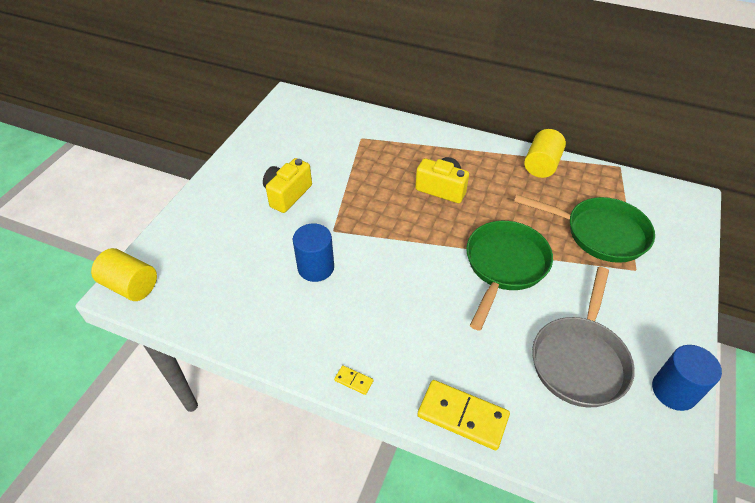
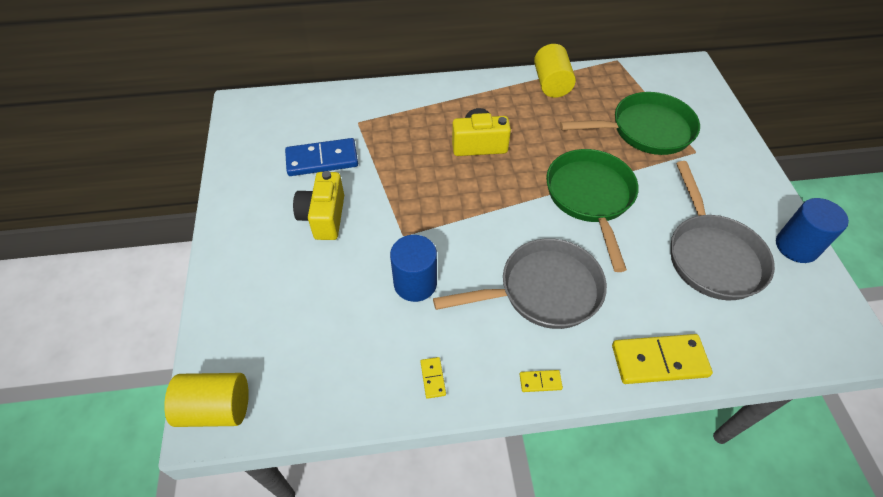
camera: 30 degrees left, 5 degrees up
(278, 338) = (433, 378): none -> yellow domino
(316, 155) = (322, 159): none -> blue domino
(407, 317) = (542, 290): none -> grey pan

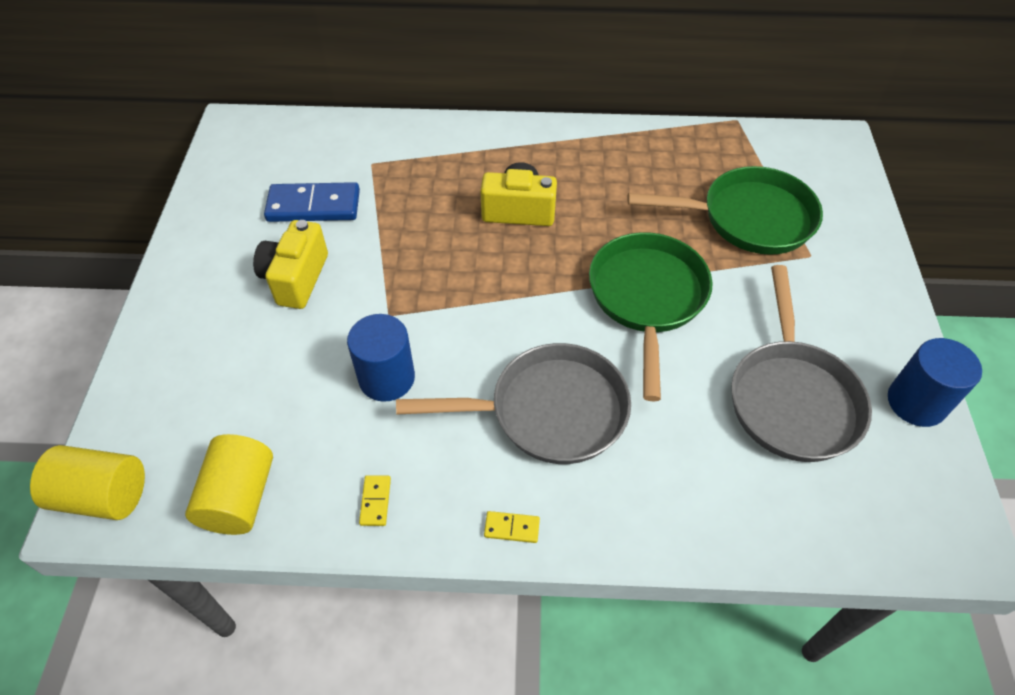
camera: 10 degrees right, 0 degrees up
(551, 84) = (638, 142): yellow cylinder -> yellow cylinder (239, 497)
(659, 361) = (678, 526): yellow domino -> none

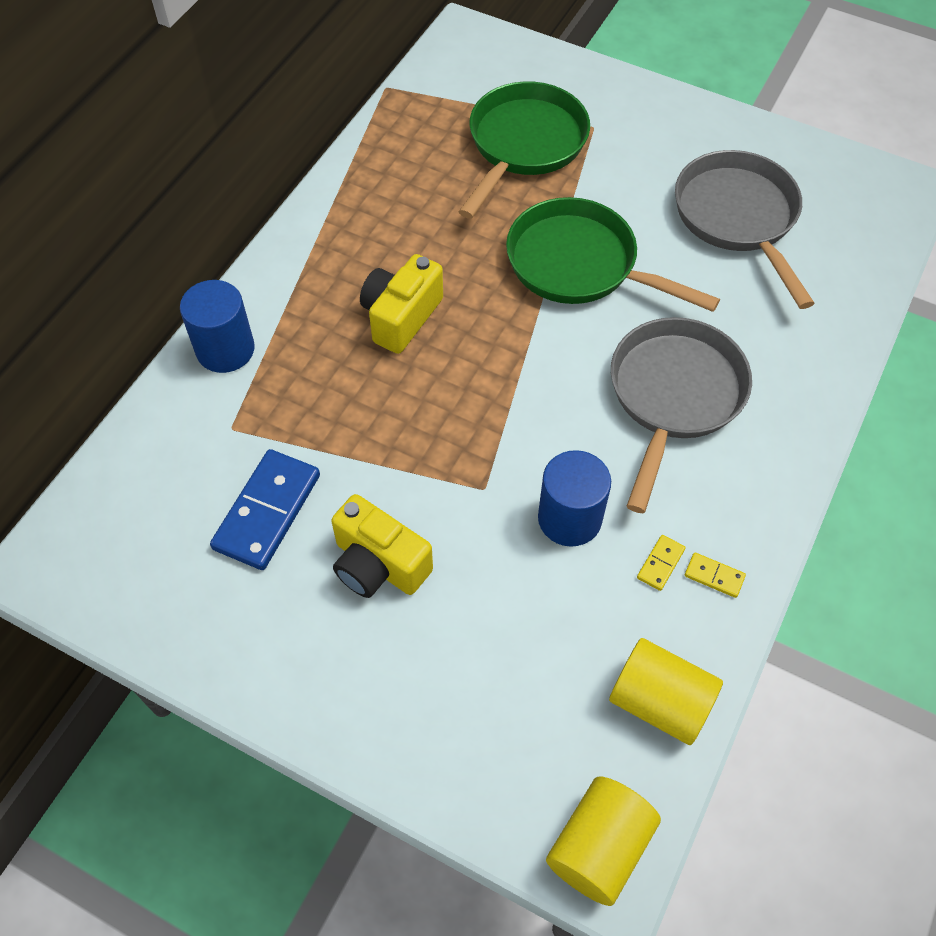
camera: 65 degrees left, 5 degrees up
(512, 528) = (785, 474): yellow domino -> yellow domino (660, 563)
(792, 398) = (738, 218): grey pan -> grey pan turned 135 degrees counterclockwise
(916, 402) = (777, 145): blue cylinder -> blue cylinder (225, 349)

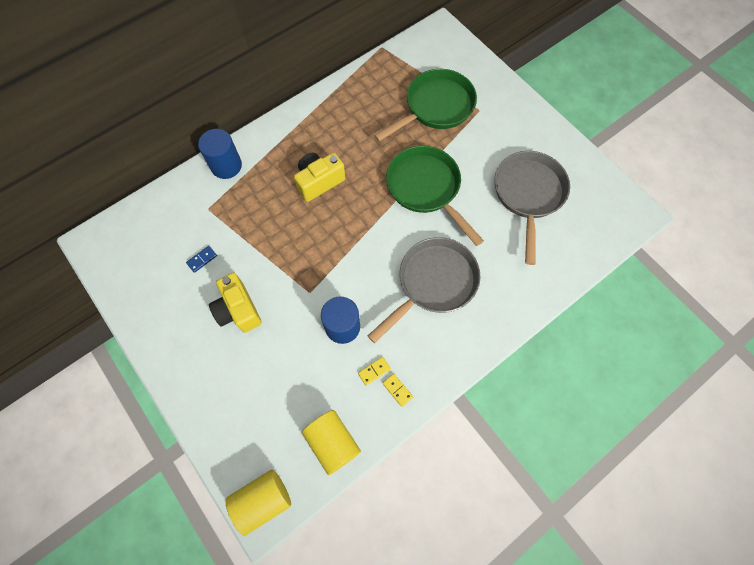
camera: 25 degrees right, 10 degrees up
(267, 511) = (202, 259): blue domino -> blue domino, size x0.45

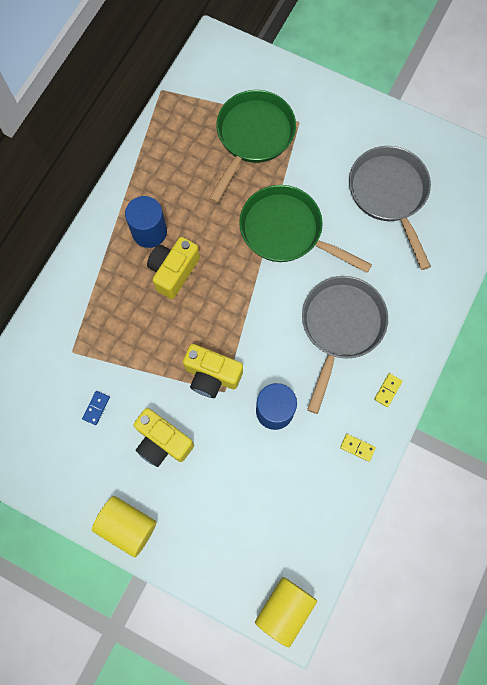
camera: 25 degrees left, 5 degrees up
(226, 166) = (65, 296): blue cylinder -> blue cylinder (149, 232)
(306, 275) = (212, 375): none -> yellow camera
(332, 442) = (321, 525): yellow cylinder -> yellow cylinder (127, 526)
(374, 371) = (326, 440): yellow domino -> yellow domino (387, 390)

